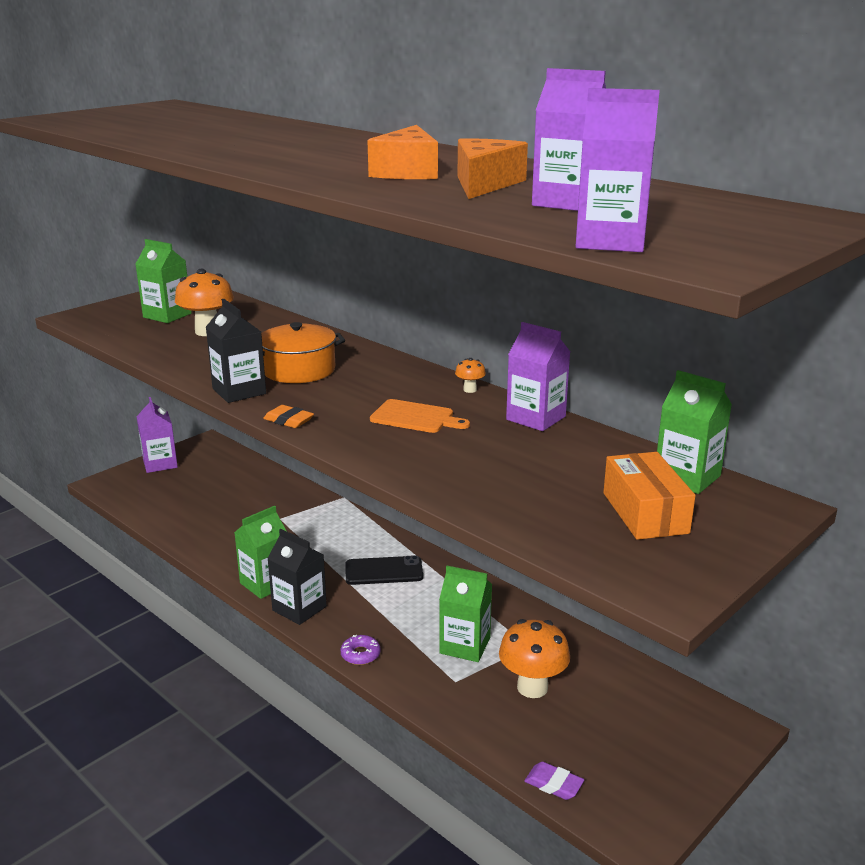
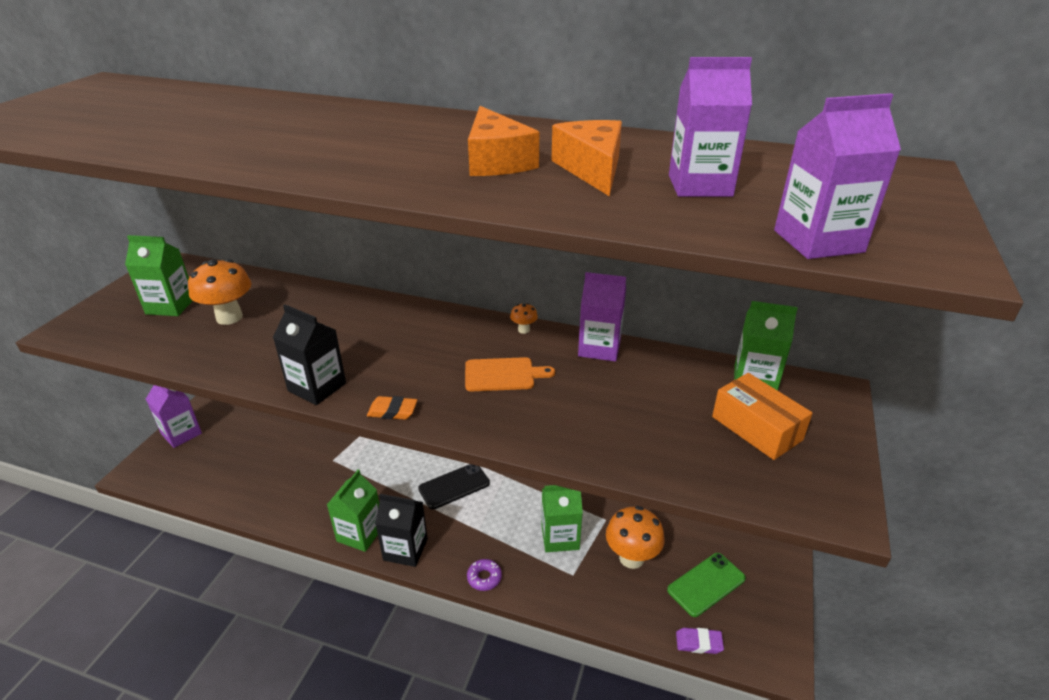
camera: 25 degrees left, 10 degrees up
(299, 370) = (356, 345): orange pot -> none
(603, 737) = (706, 584): none -> green phone

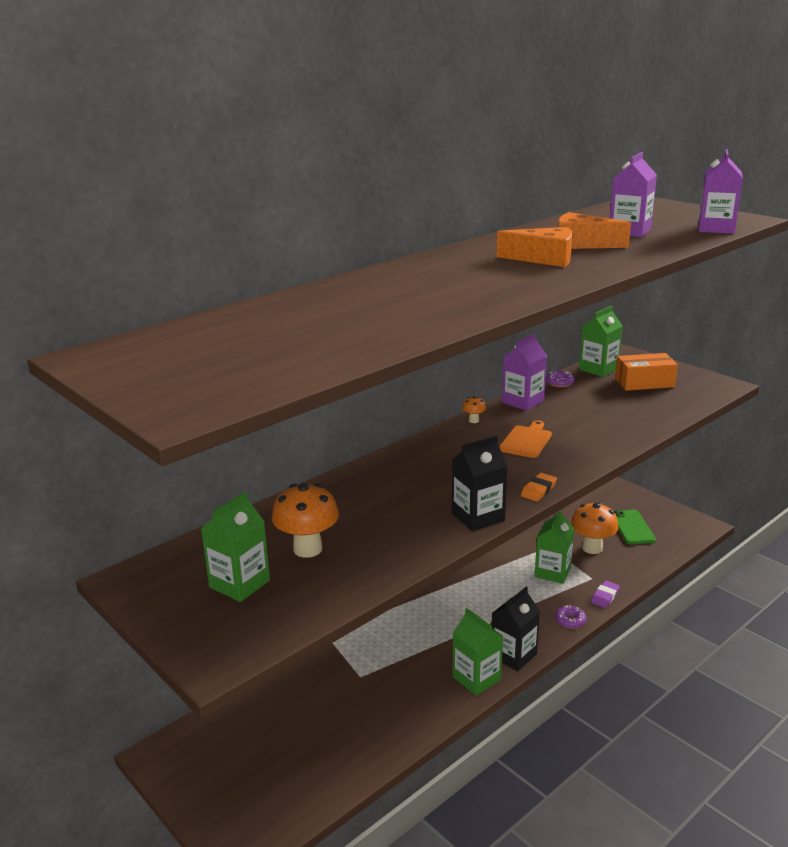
camera: 60 degrees left, 10 degrees down
(181, 434) = (202, 796): purple carton -> none
(454, 486) = (457, 609): black phone -> none
(678, 360) = (560, 383): none -> purple donut
(698, 643) = (675, 547): purple eraser -> purple eraser (605, 597)

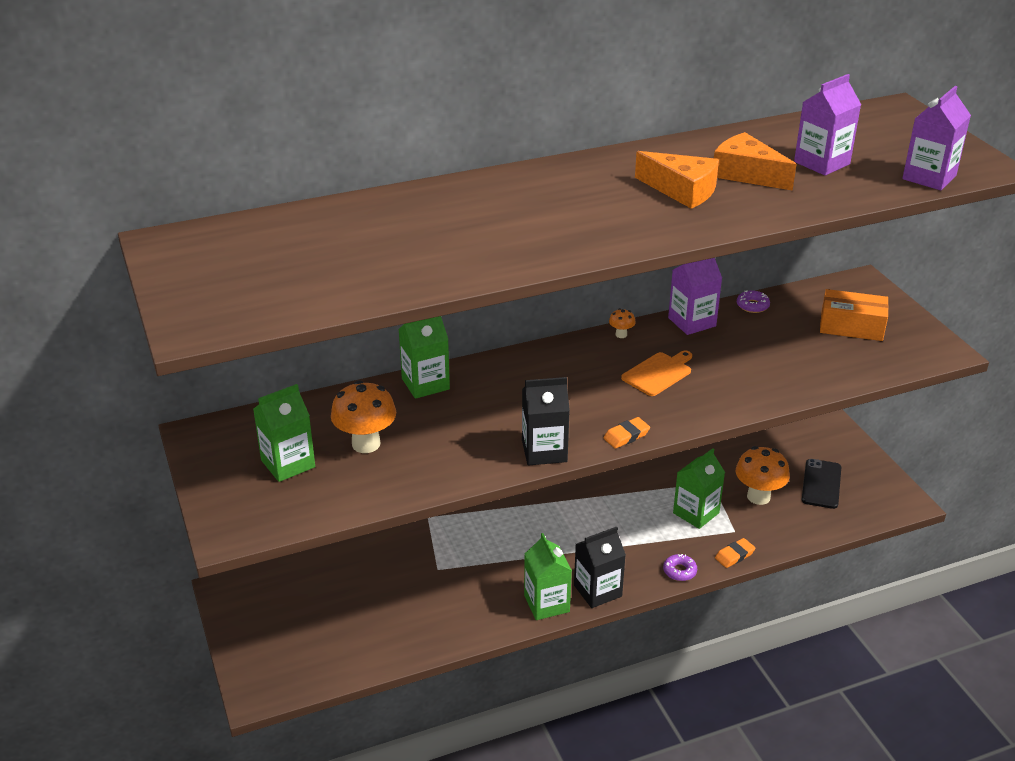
camera: 20 degrees right, 10 degrees up
(598, 369) = (812, 296): green carton -> green carton (425, 384)
(605, 597) = (734, 555): purple eraser -> orange eraser
(632, 527) = (821, 484): green phone -> black phone

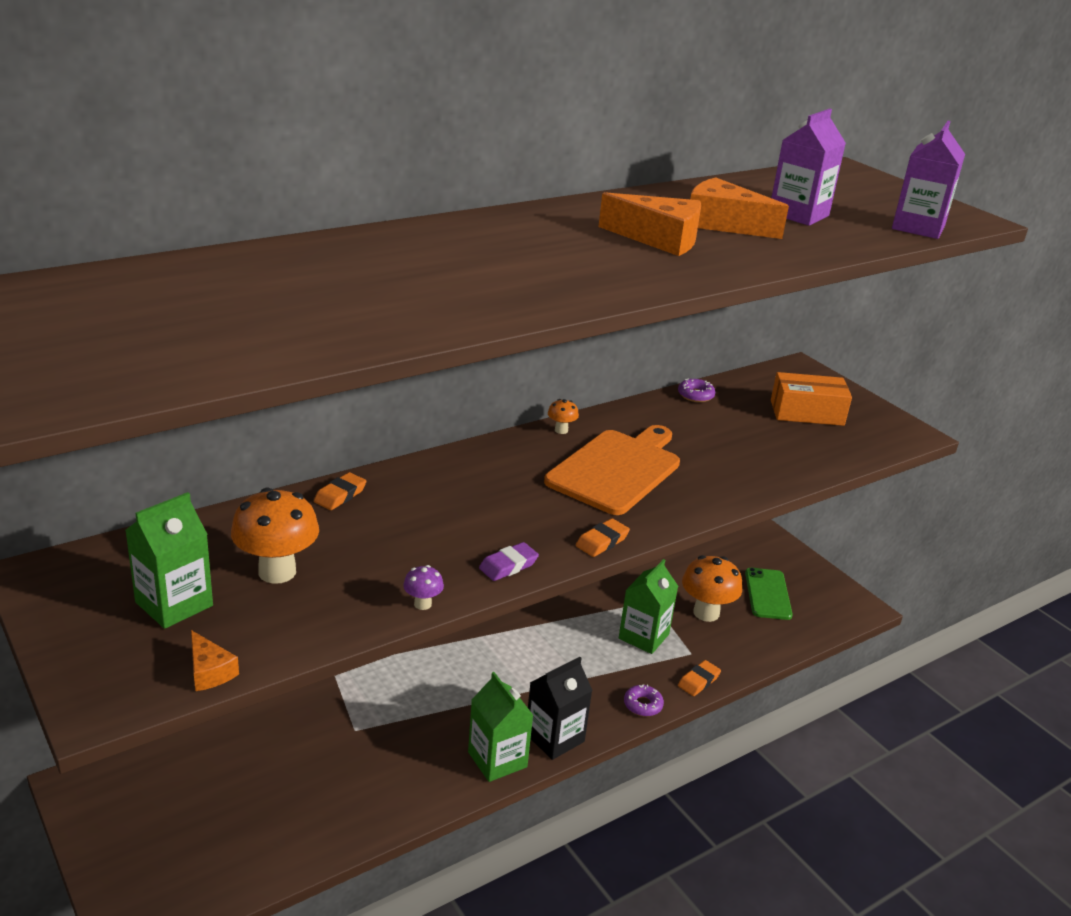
camera: 15 degrees left, 5 degrees down
(305, 516) = (209, 671): none -> orange cheese
(425, 384) = (340, 495): green carton -> orange eraser
(469, 477) = (422, 604): none -> purple mushroom
(544, 451) = (508, 565): black carton -> purple eraser
(658, 373) = (616, 469): orange cutting board -> orange cutting board, size x1.75
(692, 322) = (636, 414): purple carton -> none
(821, 484) = (767, 594): black phone -> green phone

